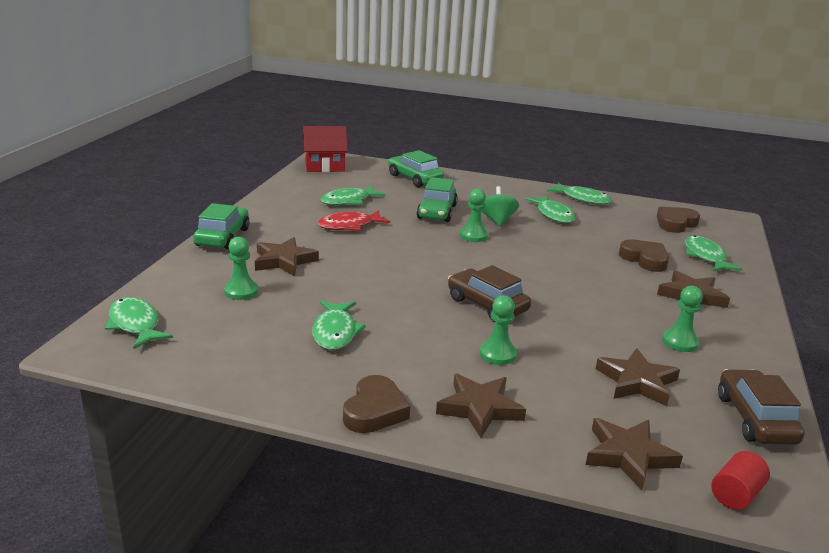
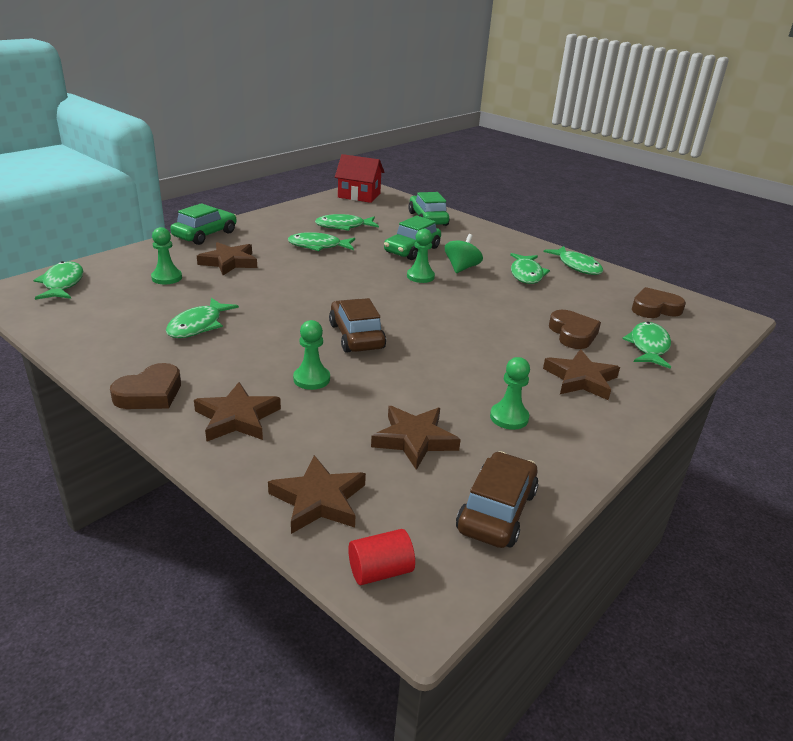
camera: 25 degrees right, 5 degrees up
(349, 226) = (318, 246): red fish -> green fish

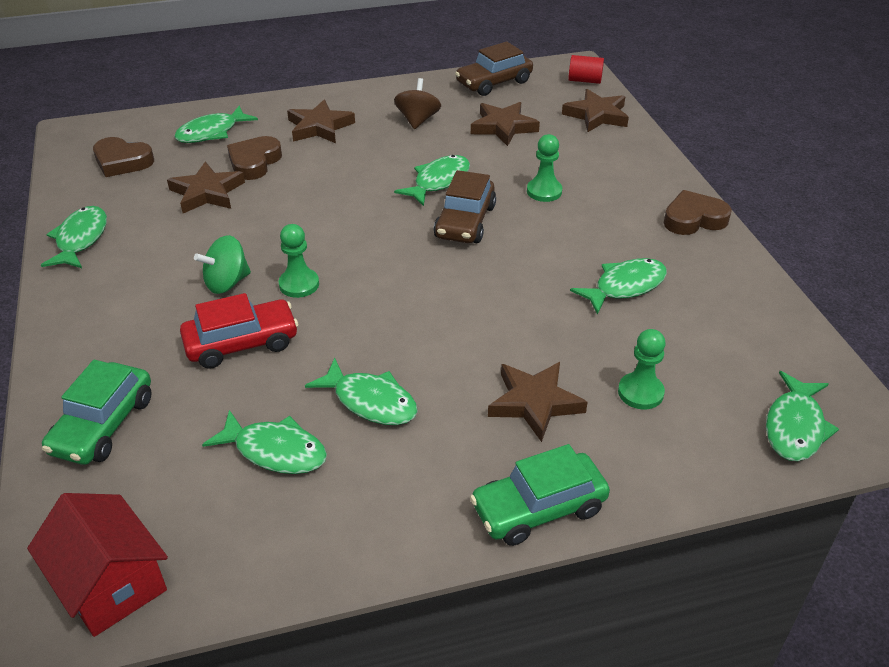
camera: 145 degrees left, 10 degrees up
(237, 418) = (626, 178): brown star -> brown star (207, 193)
(412, 250) = (241, 343): green car -> red car
(509, 417) = (417, 120): green pawn -> brown spinning top
(526, 274) = (165, 246): green fish -> green fish (438, 181)

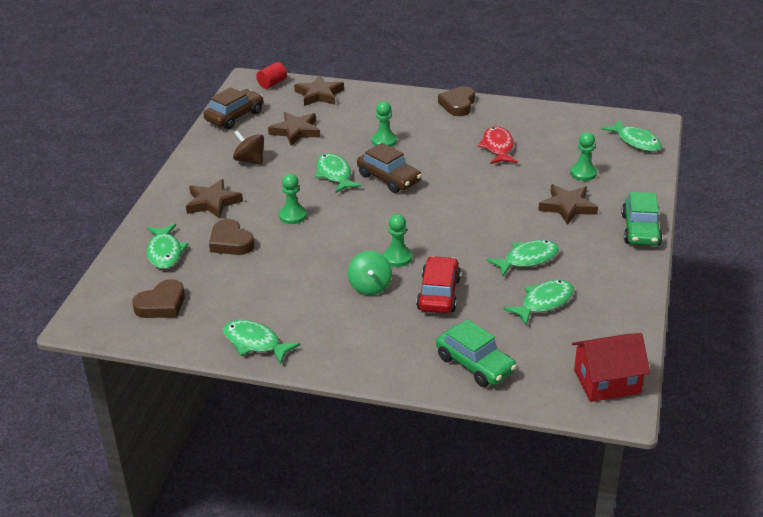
camera: 60 degrees left, 5 degrees down
(207, 193) = (250, 272): brown star -> none
(332, 182) = (293, 216): none -> green pawn
(494, 82) = (234, 116): brown car -> brown car turned 135 degrees counterclockwise
(625, 286) = (498, 147): green fish -> red fish

